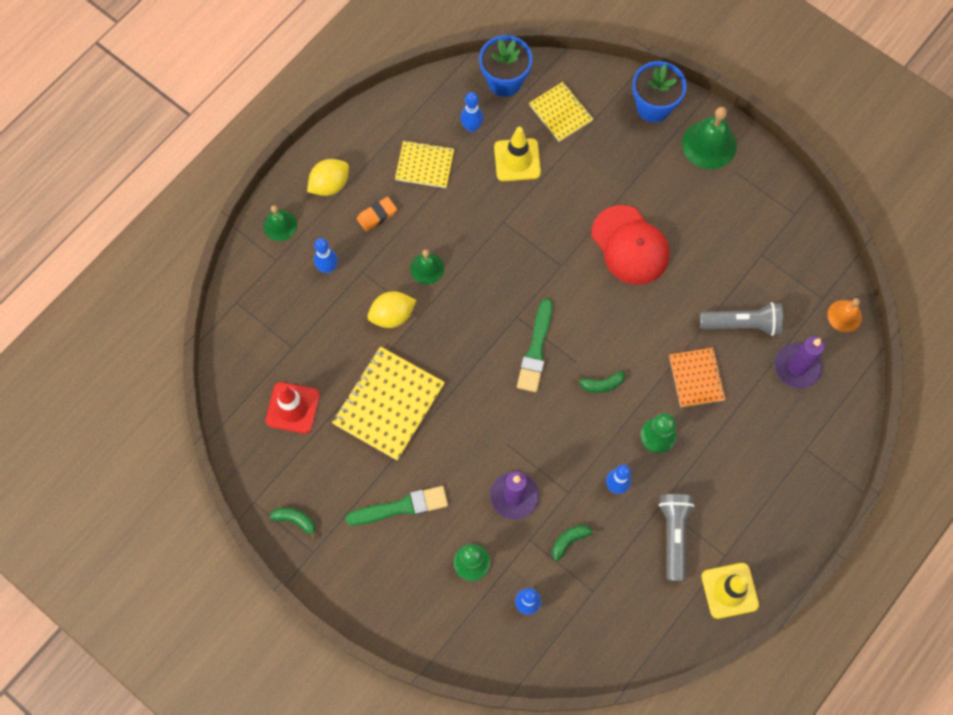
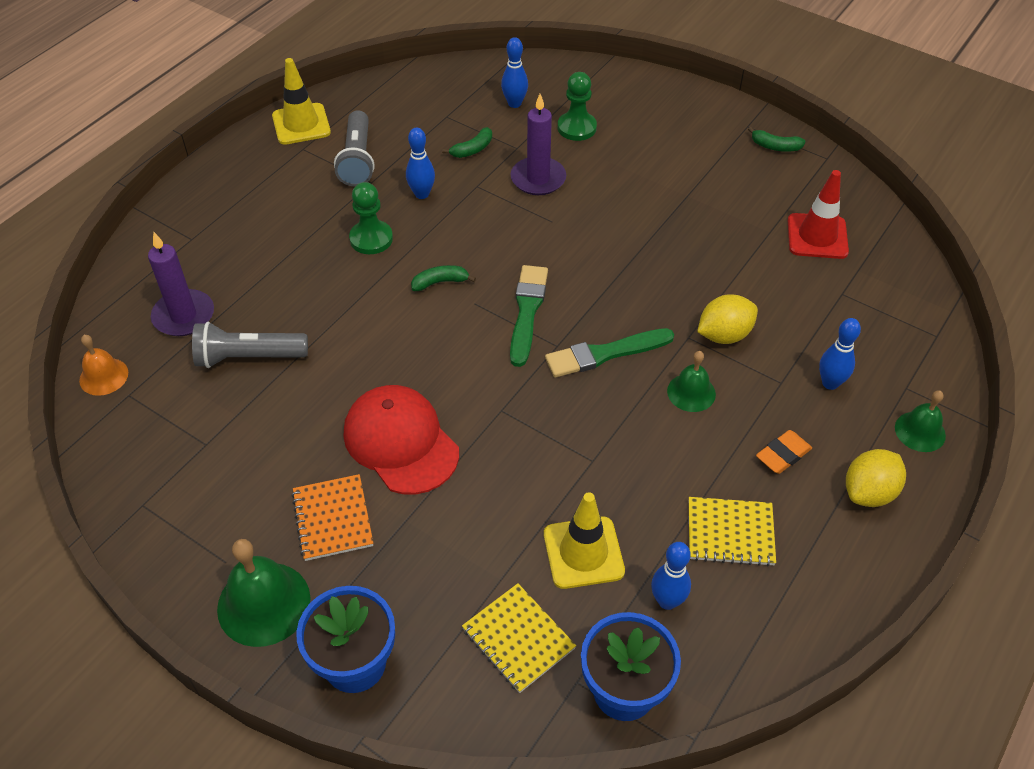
camera: 175 degrees right, 20 degrees down
(389, 404) = (702, 247): yellow notebook -> none
(401, 507) = (663, 163): green brush -> green brush (605, 354)
(696, 378) = (318, 296): orange notebook -> orange notebook (333, 519)

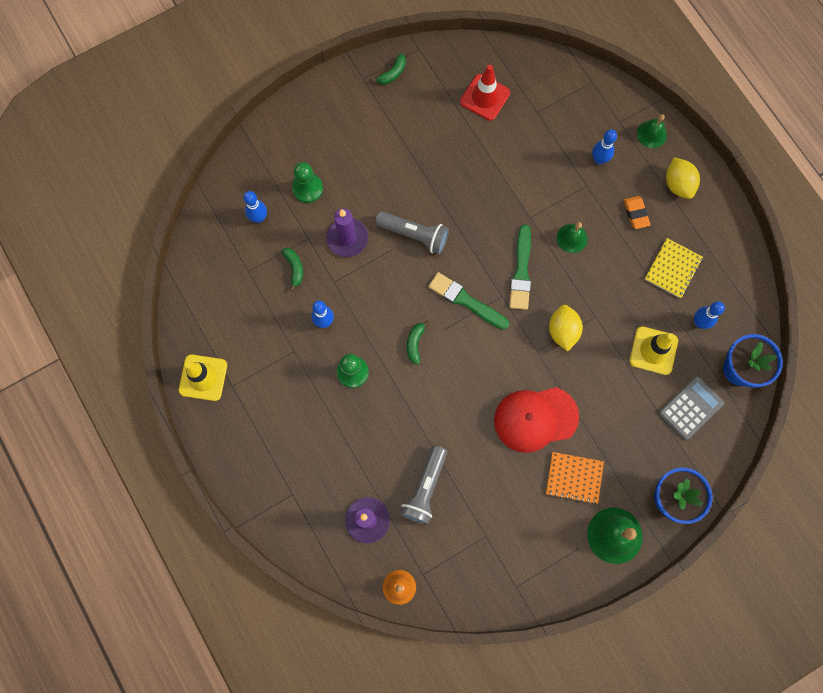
camera: 65 degrees left, 25 degrees up
(357, 160) = (265, 351): grey flashlight -> grey flashlight (414, 235)
(518, 639) = (690, 408): yellow notebook -> grey calculator
(724, 335) = (538, 196): yellow lemon -> yellow lemon (562, 331)

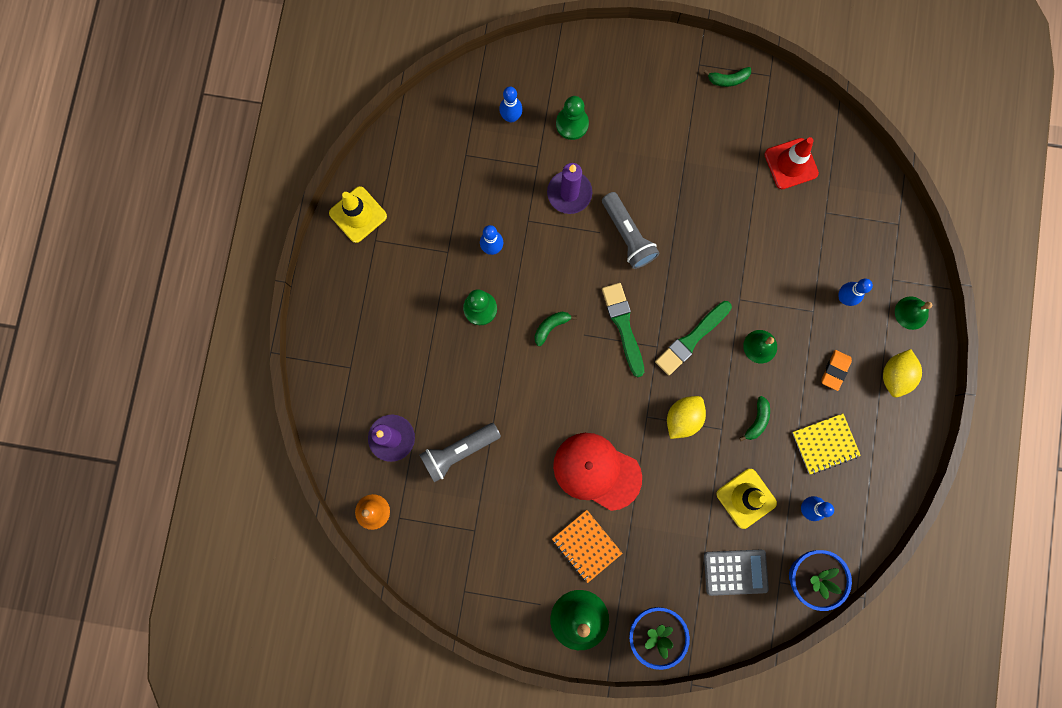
camera: 40 degrees right, 5 degrees up
(294, 268) = (505, 183): green banana -> green banana (757, 420)

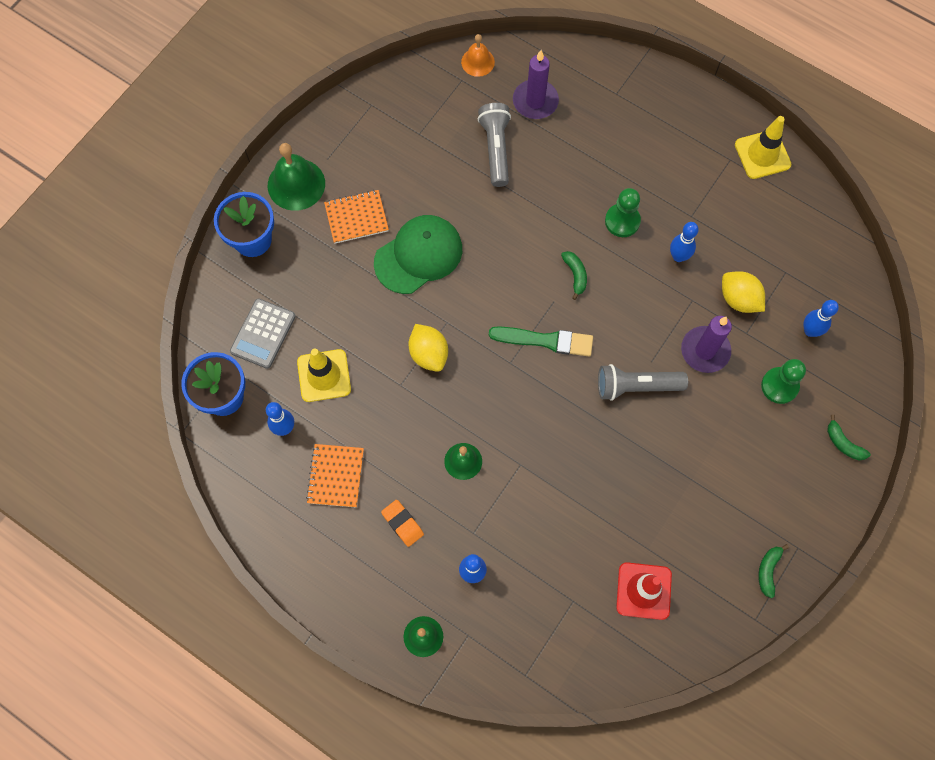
camera: 115 degrees right, 10 degrees down
(596, 471) = (418, 255): red cap -> green cap
(691, 339) = (502, 398): green brush -> none
(757, 420) = (391, 422): green banana -> green banana (843, 443)
(825, 444) = (335, 476): yellow notebook -> orange notebook
(895, 375) = (367, 583): yellow lemon -> yellow lemon (739, 299)

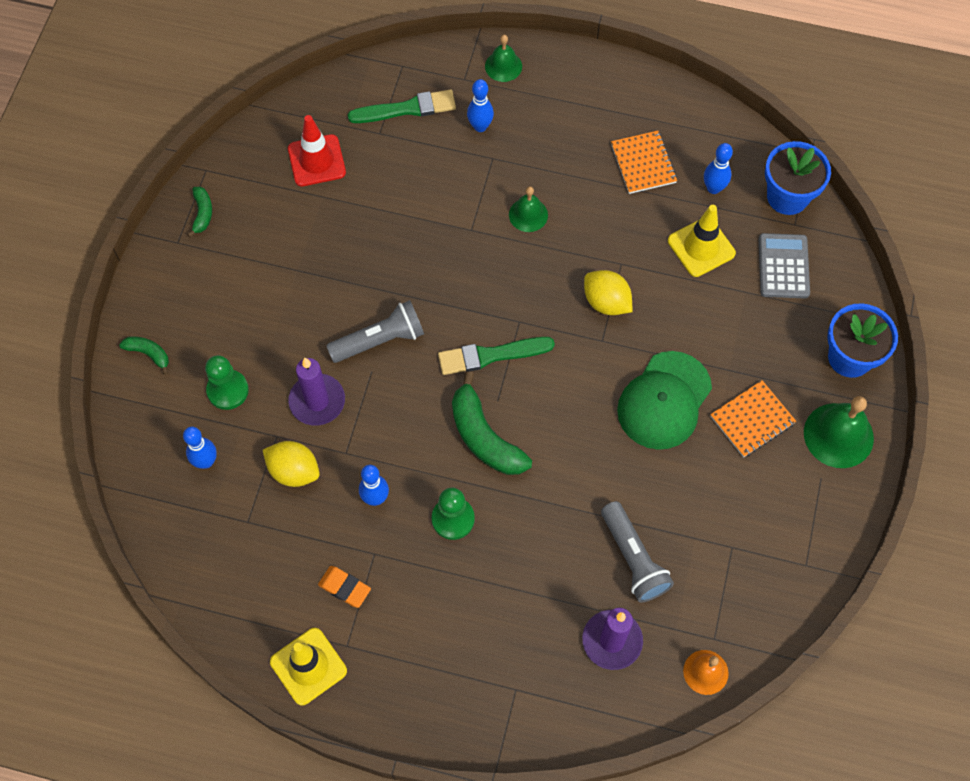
camera: 160 degrees right, 5 degrees down
(402, 523) = (561, 145): orange eraser -> orange eraser (344, 588)
(537, 620) = (407, 109): none -> green brush
(575, 275) = (484, 437): green banana -> green banana, size x1.97

